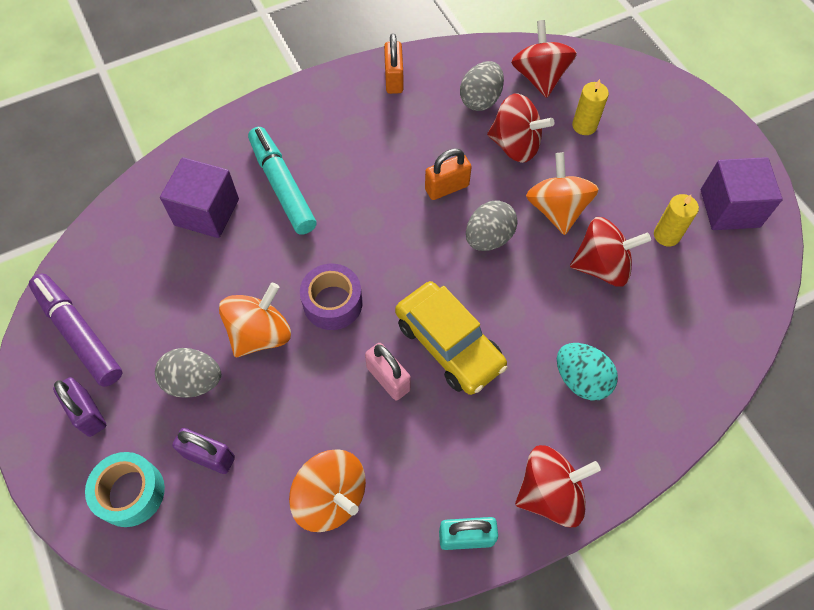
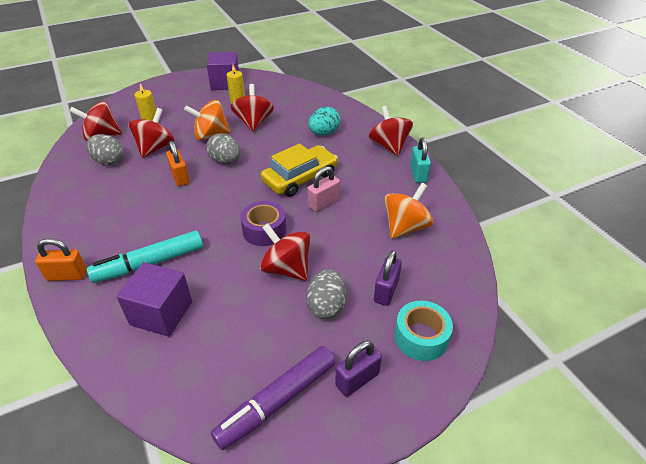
camera: 90 degrees left, 20 degrees down
(260, 334) = (286, 268): orange spinning top -> red spinning top
(394, 79) = (66, 202): orange padlock -> orange padlock (67, 275)

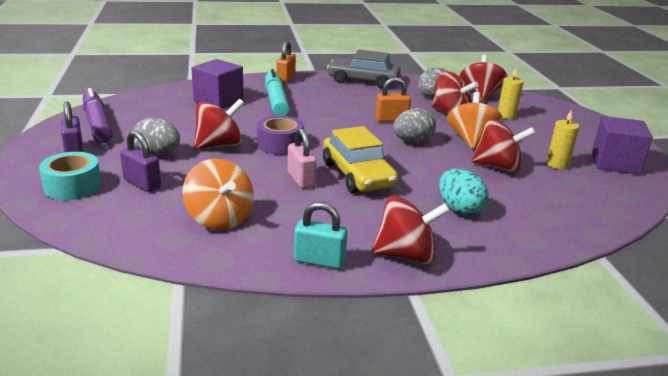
camera: 105 degrees right, 15 degrees down
(66, 211) = (363, 81): none -> grey car

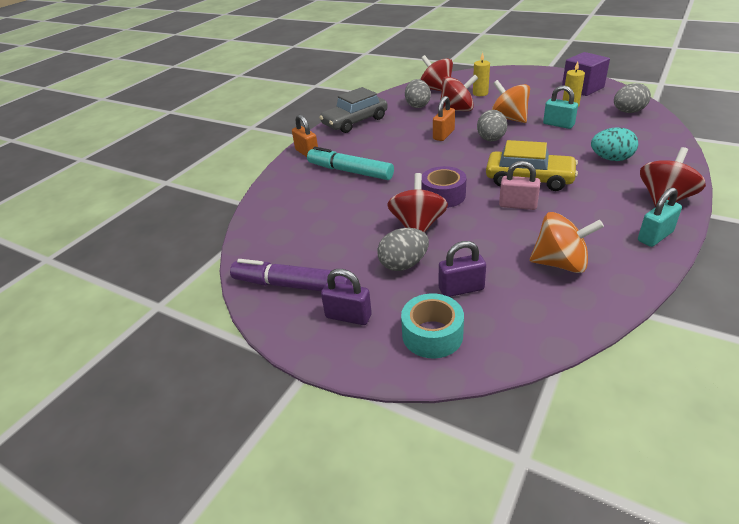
camera: 45 degrees left, 10 degrees up
(218, 100) = (315, 199): purple cube -> none
(498, 167) = (558, 124): red spinning top -> turquoise padlock
(597, 200) = (628, 112): none -> grey egg

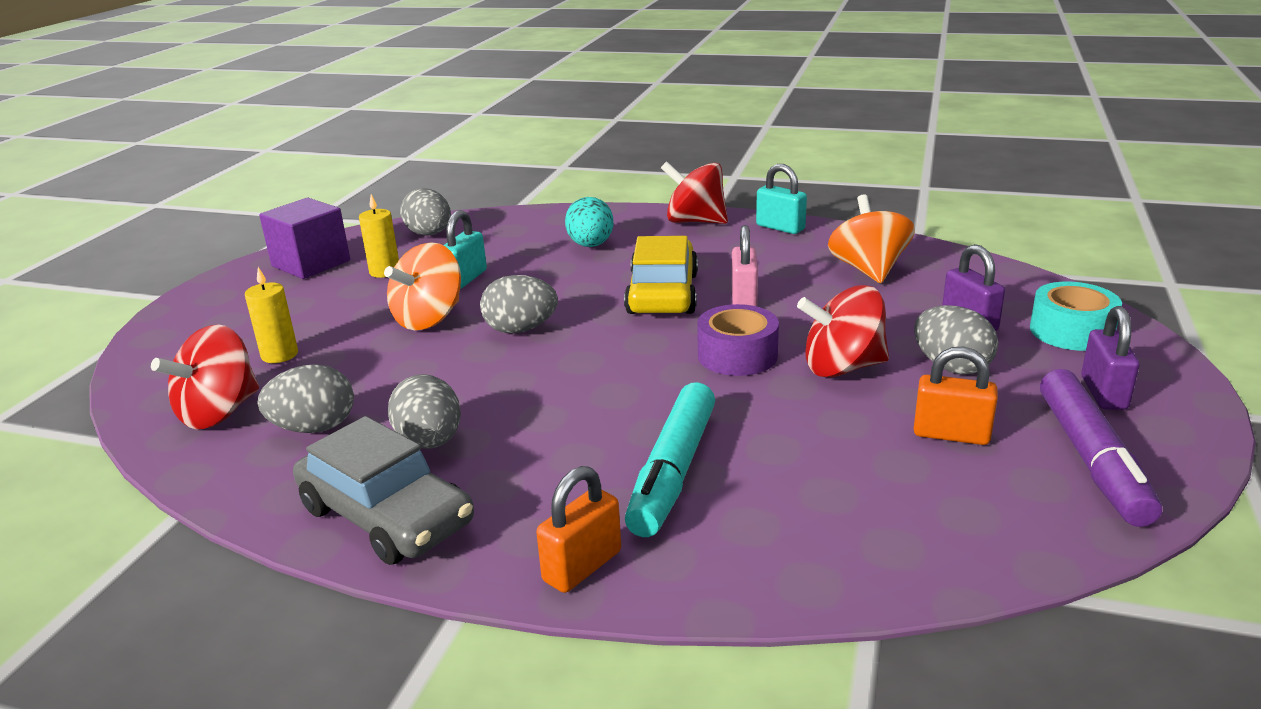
camera: 105 degrees left, 10 degrees down
(397, 125) = (430, 442): none -> grey egg
(443, 135) = (492, 378): orange padlock -> orange padlock (951, 434)
(457, 110) = (367, 374): red spinning top -> none

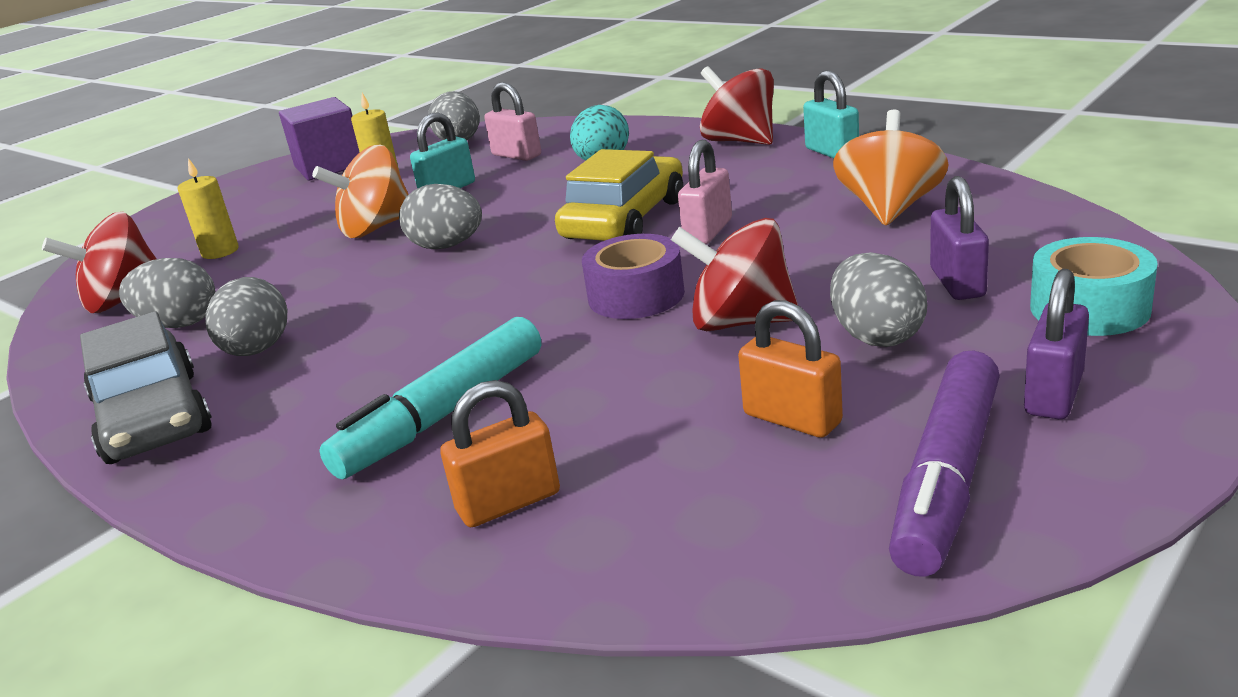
camera: 25 degrees right, 0 degrees up
(501, 243) = (516, 155): none -> pink padlock
(582, 566) = (262, 498): orange padlock -> orange padlock (508, 502)

